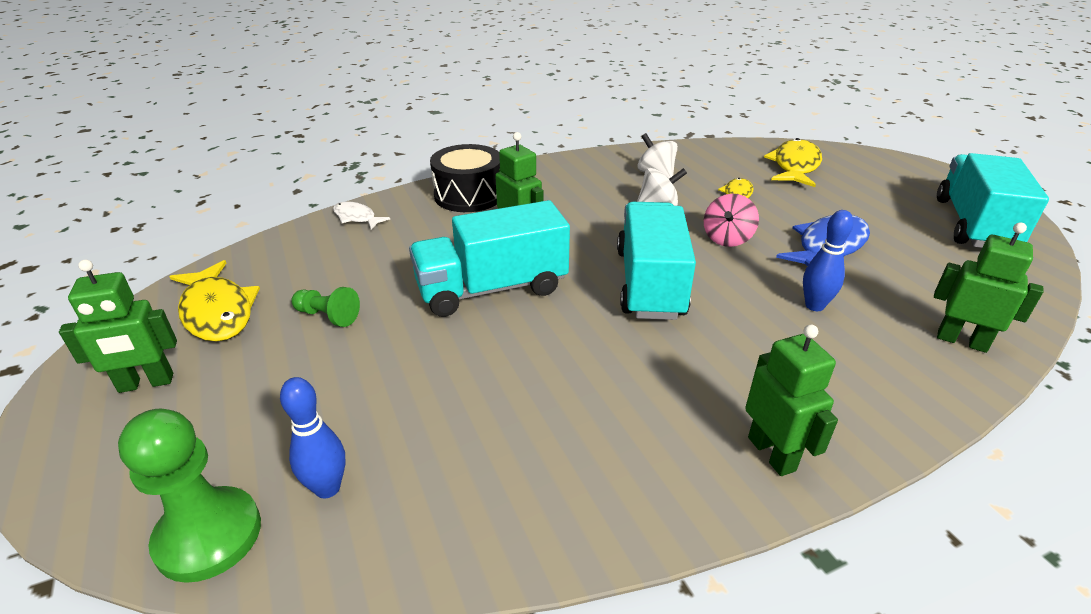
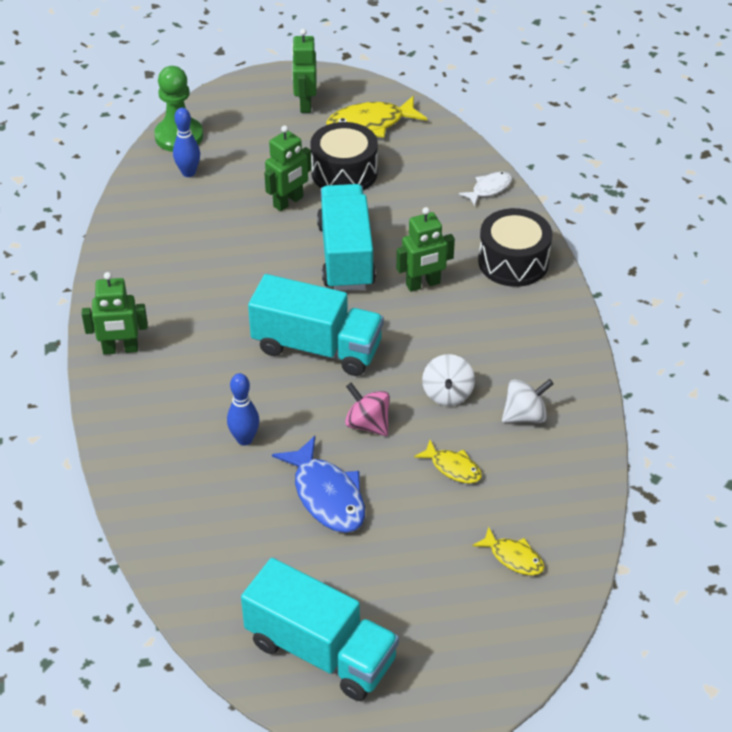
camera: 105 degrees right, 10 degrees up
(328, 316) = (344, 172): green pawn -> black drum
(795, 166) = (513, 557): yellow fish -> yellow fish, size x0.57
(961, 341) = (163, 510): green robot -> green robot (288, 202)

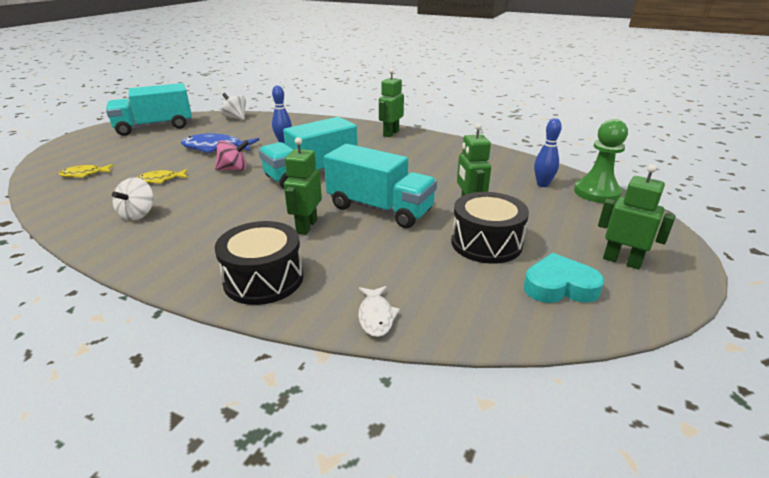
camera: 125 degrees right, 15 degrees down
(370, 124) = (559, 286): yellow fish -> turquoise heart
(447, 394) = (205, 197): white spinning top -> white spinning top (235, 118)

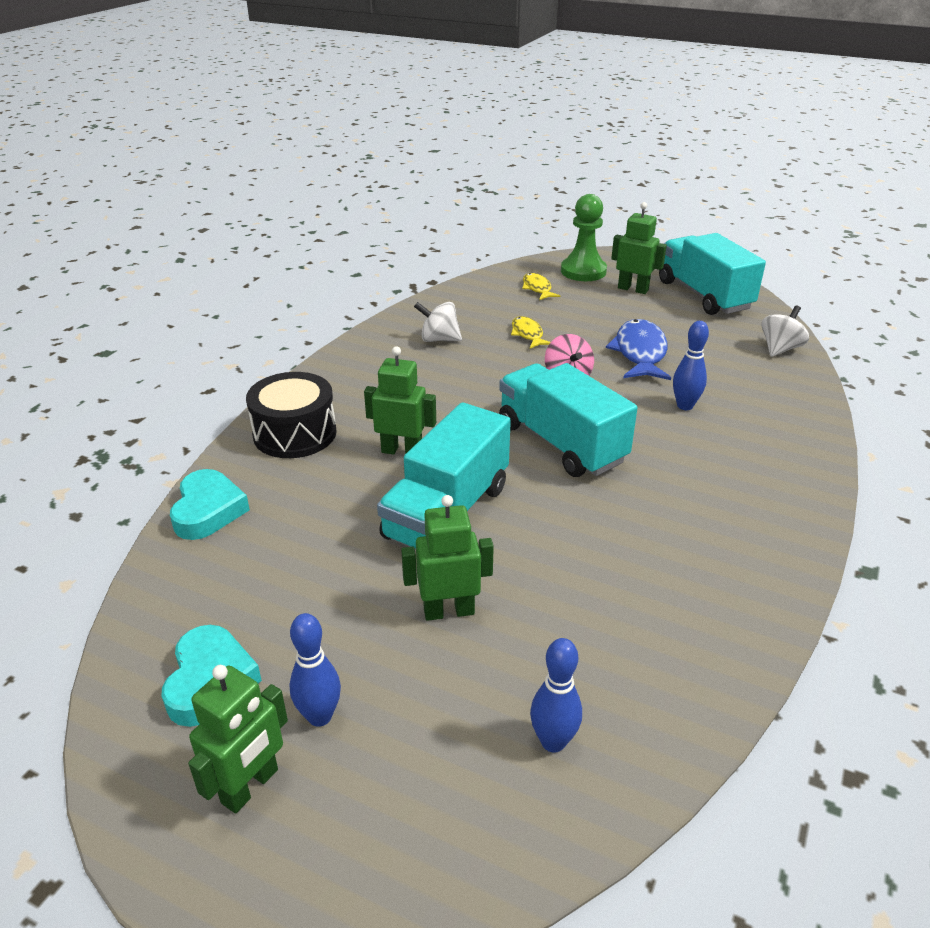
camera: 90 degrees right, 5 degrees up
(376, 316) = (208, 510): white fish -> turquoise heart
(390, 133) = (779, 525): green robot -> green robot (633, 289)
(486, 243) = (335, 618): black drum -> none
(563, 243) = (319, 716): none -> blue bowling pin
(596, 192) = (519, 840): green pawn -> green pawn (583, 271)

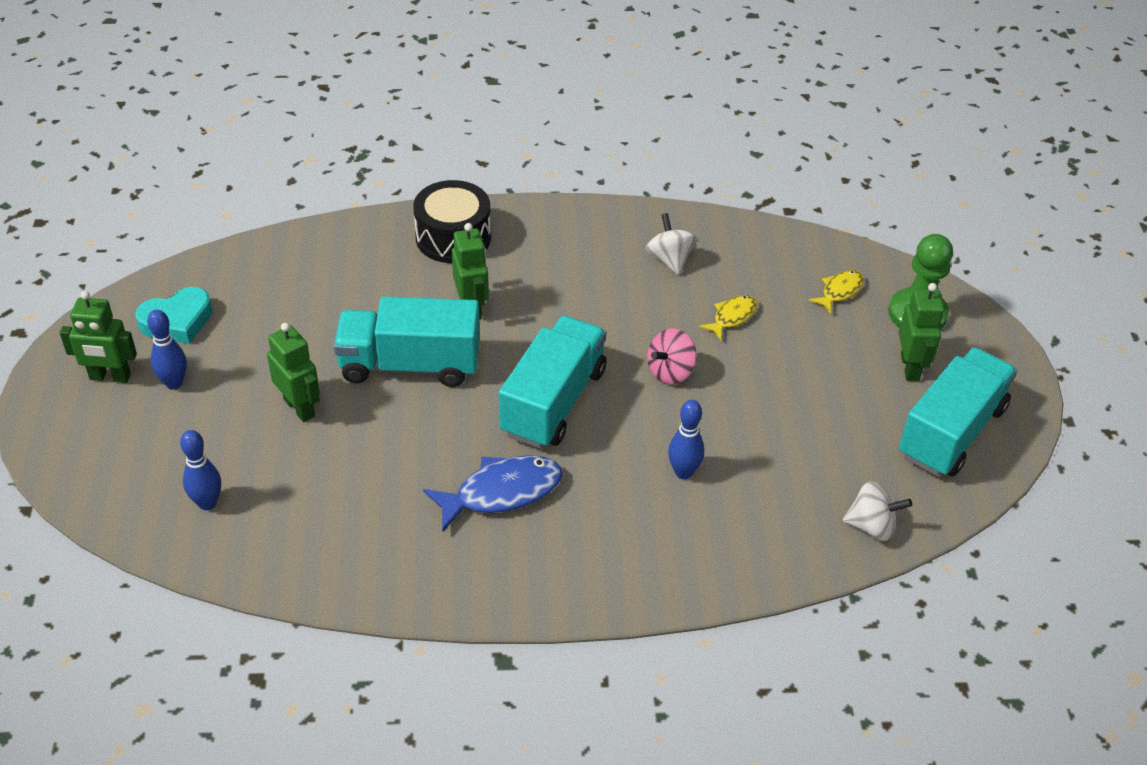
camera: 60 degrees right, 10 degrees up
(208, 510) = (331, 239): turquoise heart -> none
(640, 353) = (764, 412): blue fish -> blue fish (502, 492)

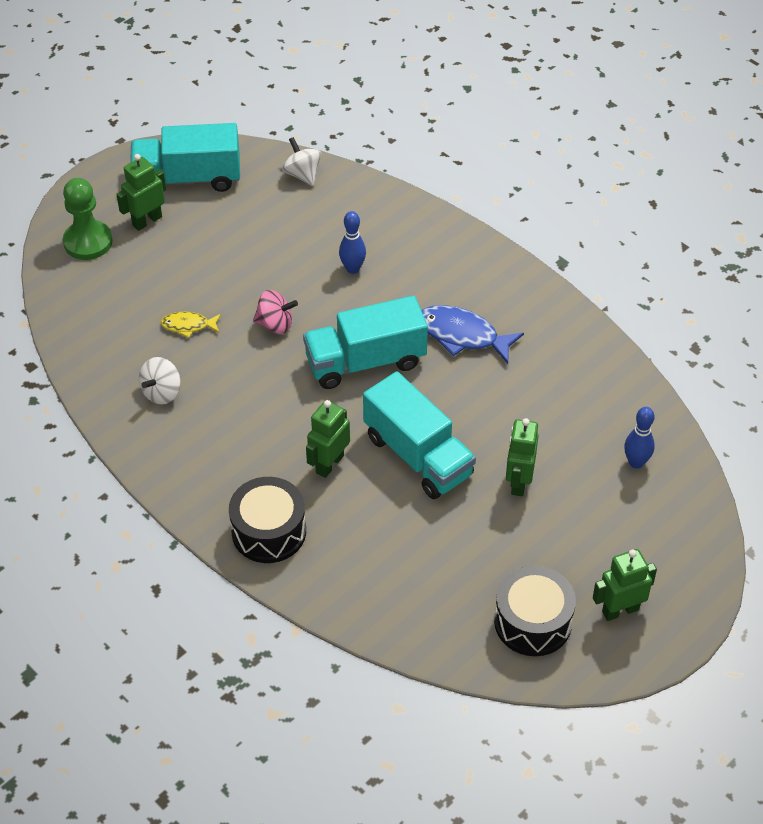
camera: 130 degrees left, 5 degrees up
(110, 377) = (620, 610): green robot -> green robot turned 75 degrees counterclockwise
(174, 383) = (581, 568): blue bowling pin -> none
(177, 321) = (533, 622): turquoise heart -> black drum
(840, 291) = (103, 289): yellow fish -> none

